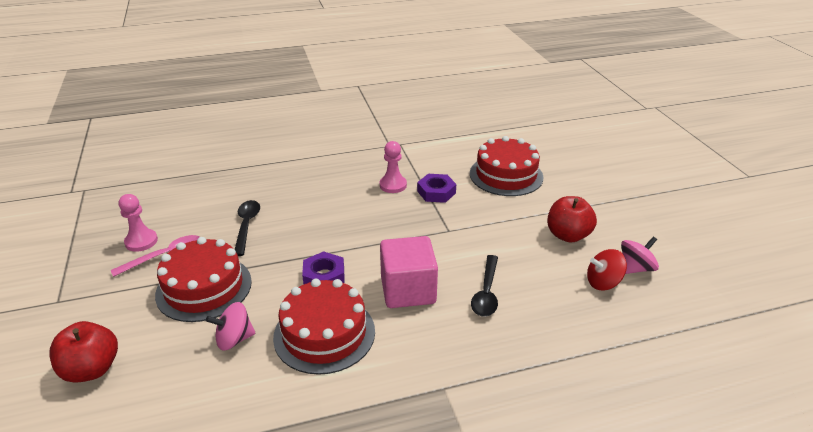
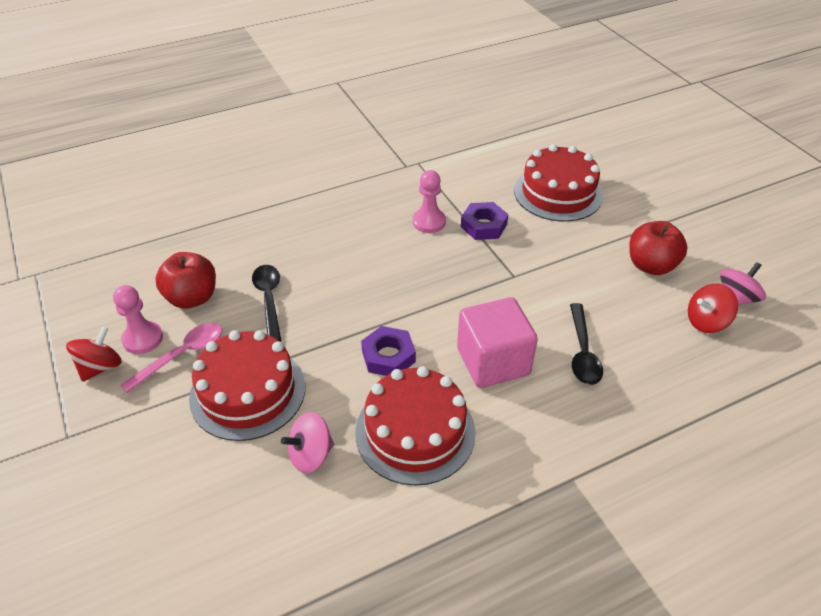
camera: 10 degrees left, 10 degrees up
(92, 369) = (150, 521): red apple -> red apple (192, 298)
(102, 257) = (100, 367): none -> red spinning top

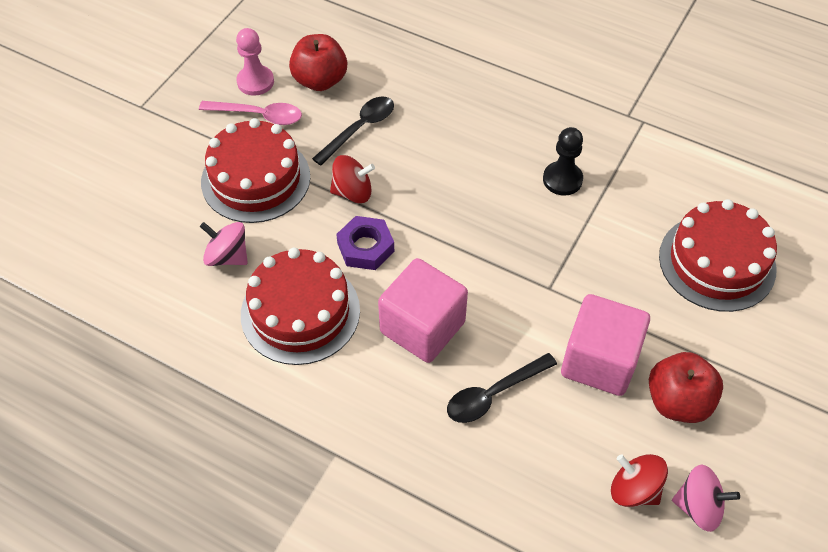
camera: 55 degrees right, 10 degrees up
(100, 367) = (211, 78): red spinning top -> red spinning top (353, 192)
(429, 222) = (562, 179): pink pawn -> black pawn
(484, 225) = (600, 225): purple nut -> none
(594, 284) = (599, 361): none -> pink cube

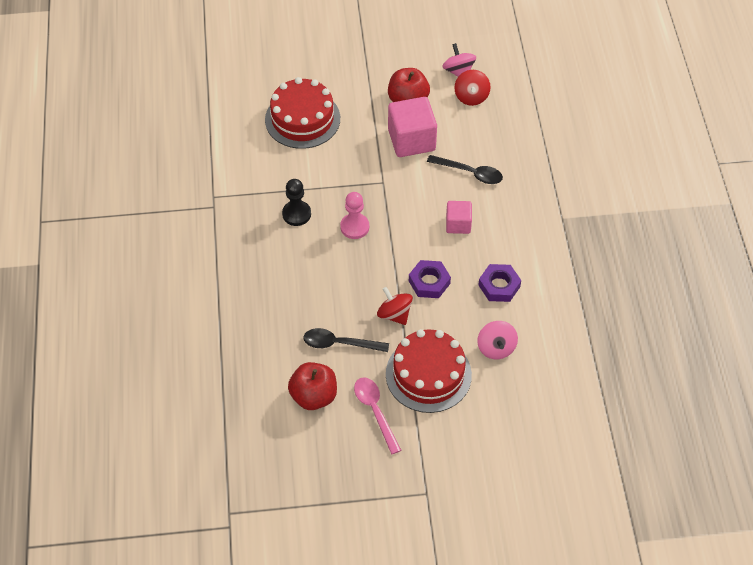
camera: 125 degrees left, 0 degrees up
(255, 82) = (346, 436): pink pawn -> pink pawn (354, 227)
(300, 312) = (499, 286): red cake -> purple nut
(422, 327) = (458, 224): pink cube -> pink cube, size x0.57

